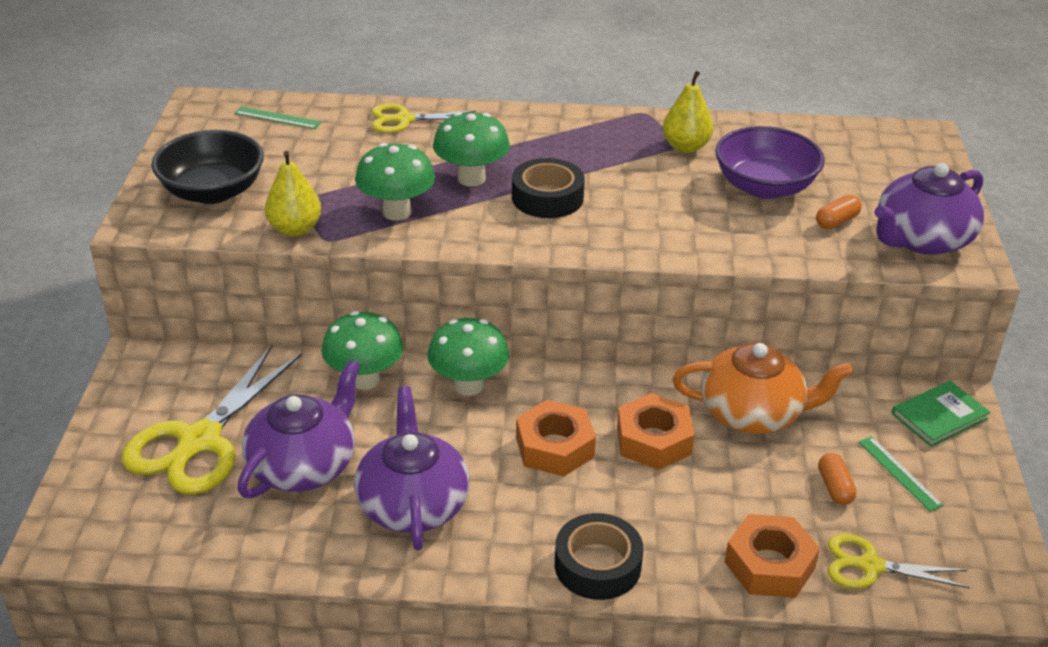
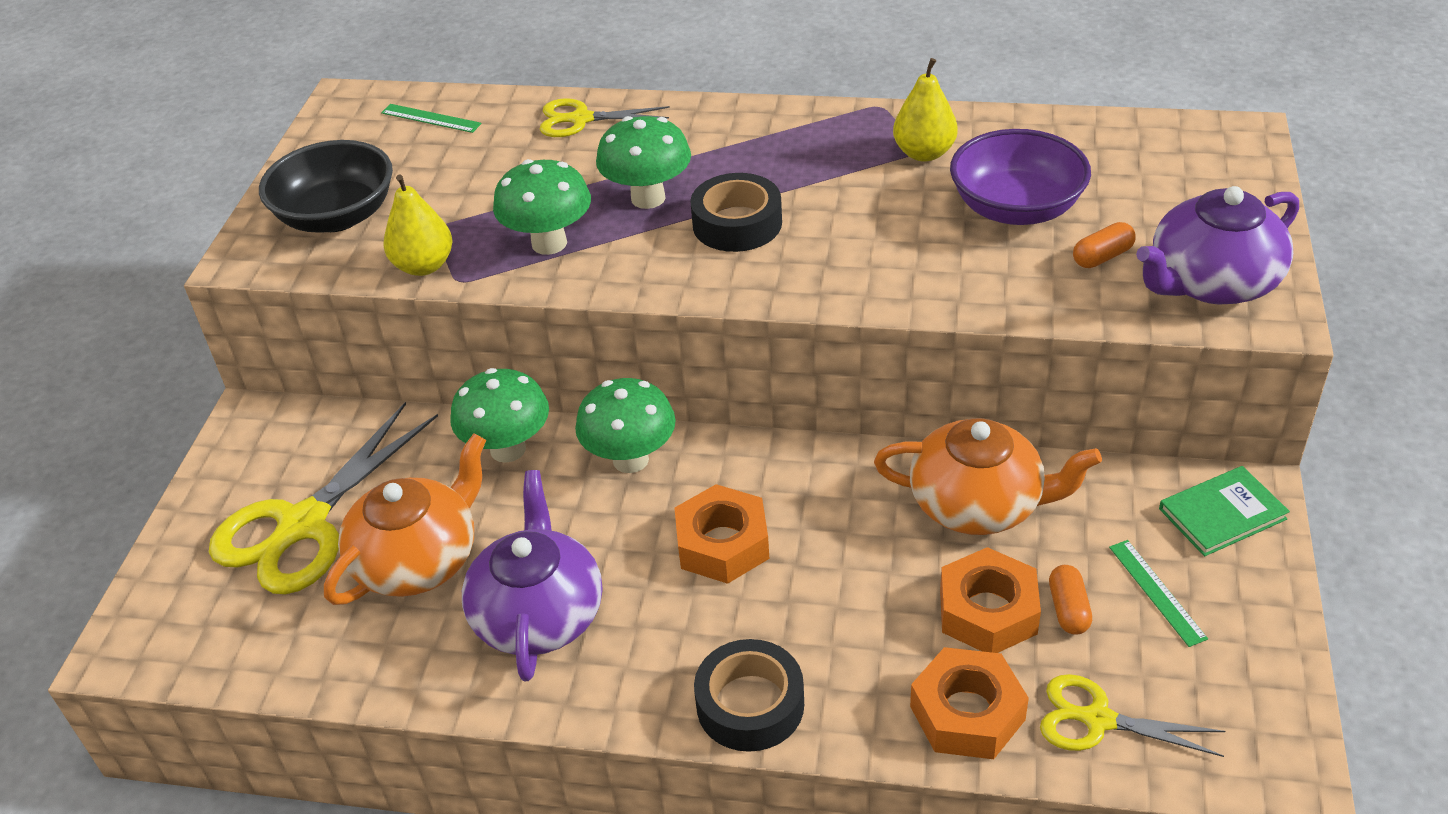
camera: 10 degrees right, 5 degrees up
(304, 465) = (418, 560): purple teapot -> orange teapot
(653, 440) = (846, 538): orange nut -> orange nut (987, 611)

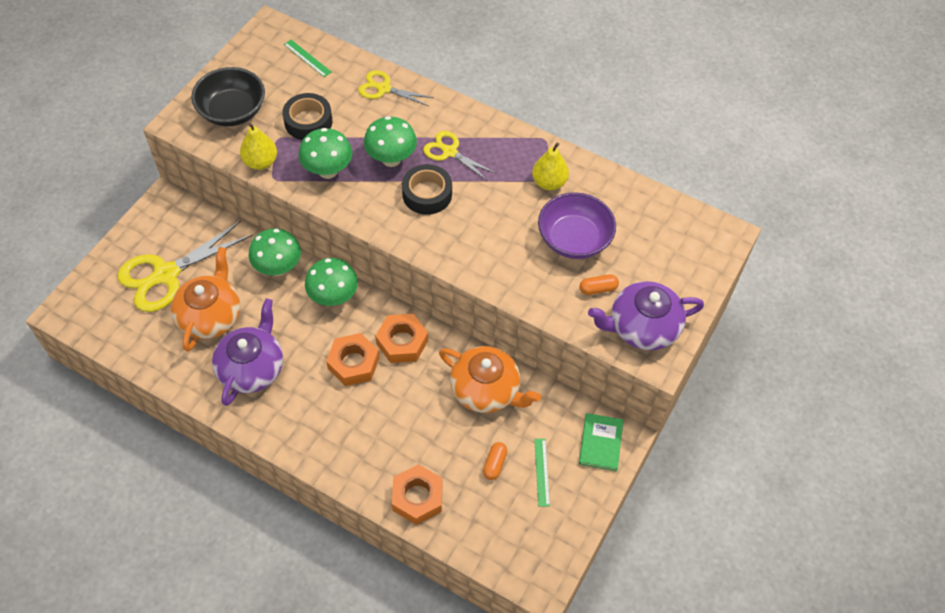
camera: 15 degrees right, 15 degrees up
(418, 560) = (210, 316): orange teapot -> orange teapot turned 45 degrees counterclockwise
(750, 704) = (323, 453): black tape -> black tape (308, 122)
(987, 611) = (456, 450): orange nut -> orange nut (402, 342)
(1098, 720) = (474, 525): yellow scissors -> yellow scissors (449, 152)
(1222, 514) = (600, 443): green book -> green book turned 75 degrees counterclockwise

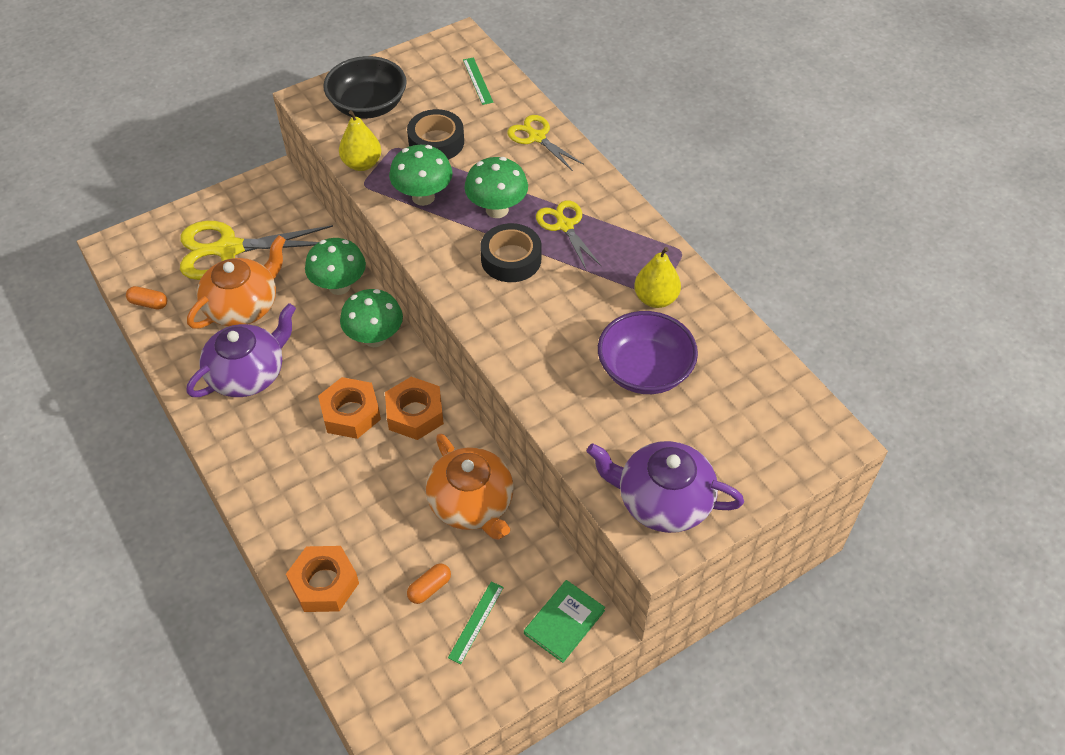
camera: 30 degrees right, 5 degrees down
(598, 289) = (637, 436): orange capsule -> orange capsule (149, 303)

